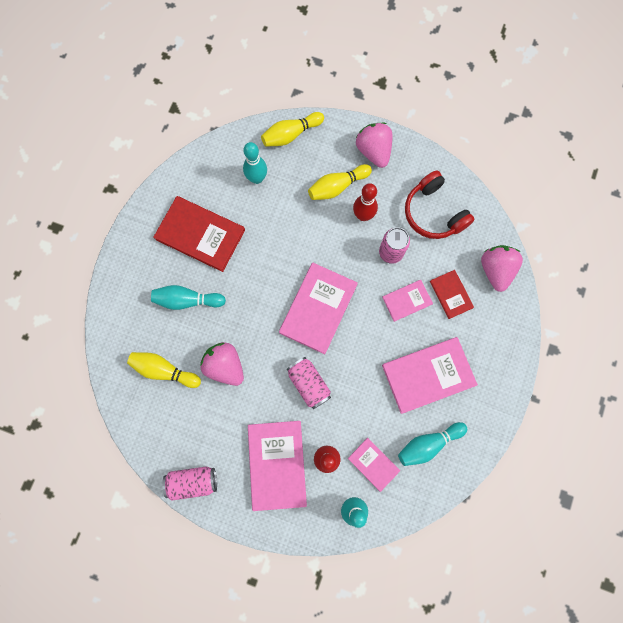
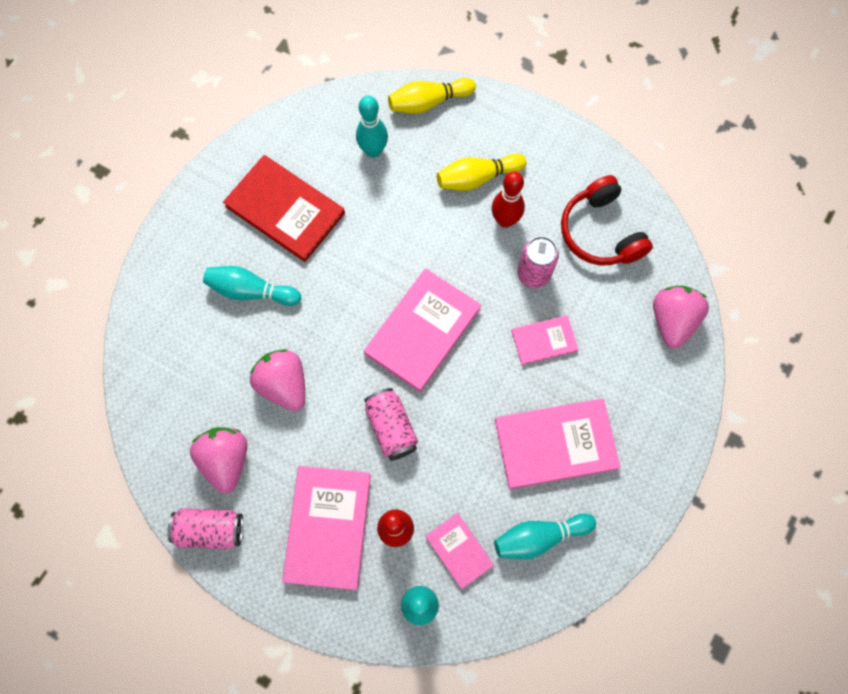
camera: 10 degrees right, 5 degrees down
(164, 370) = (202, 376): yellow bowling pin -> none
(373, 151) = (534, 140): pink strawberry -> pink strawberry (226, 460)
(451, 294) = (605, 342): red book -> none

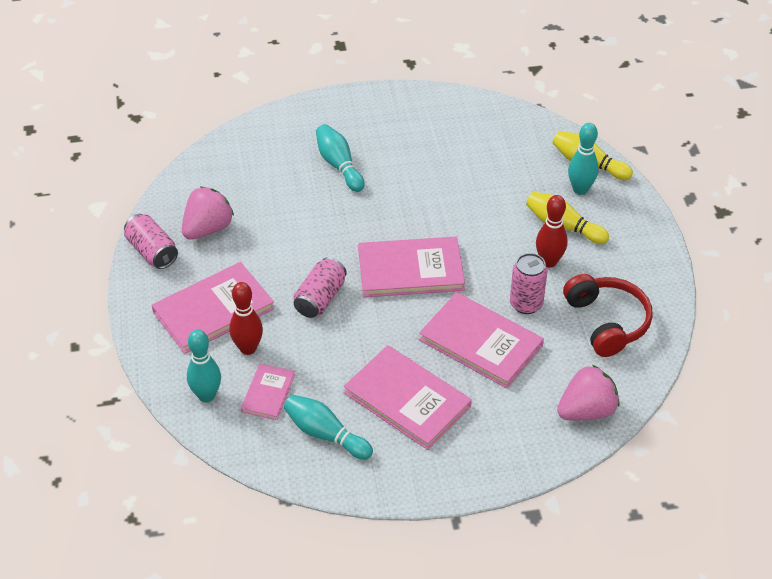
camera: 50 degrees right, 25 degrees down
(284, 384) = (291, 223): pink strawberry -> none
(285, 210) = (416, 144): red book -> none
(373, 150) = (515, 159): turquoise bowling pin -> turquoise bowling pin (580, 189)
(544, 340) = (481, 342): pink book -> pink book, size x1.84
(600, 232) = (607, 322): red headphones -> red headphones turned 135 degrees clockwise

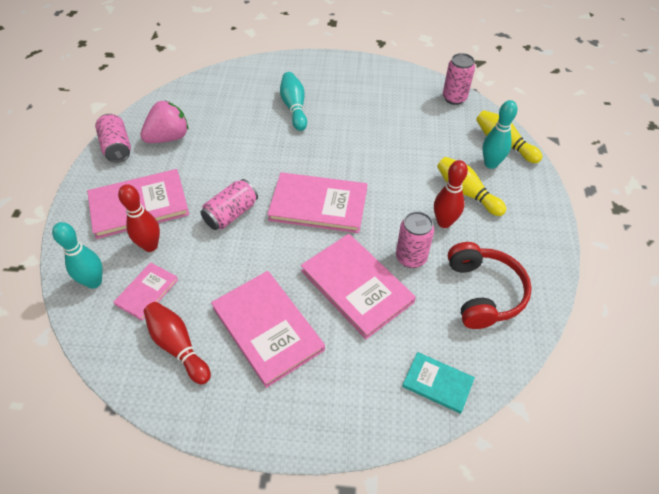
camera: 15 degrees right, 5 degrees up
(325, 434) = (178, 346): turquoise bowling pin -> red bowling pin
(519, 120) = (454, 98): none -> pink can
(586, 411) = (437, 383): pink strawberry -> turquoise book

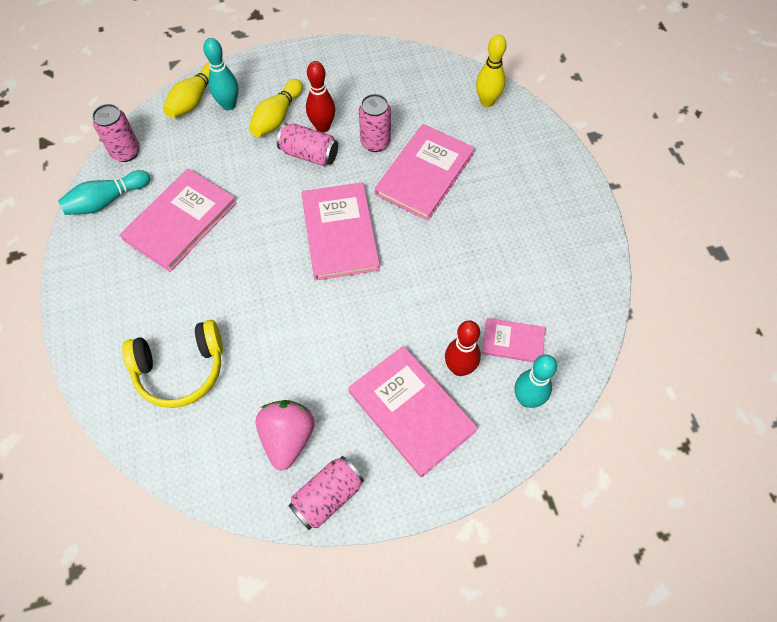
camera: 110 degrees left, 10 degrees up
(169, 137) = (288, 438): pink strawberry -> pink strawberry turned 60 degrees clockwise
(178, 346) = (551, 286): red bowling pin -> none
(231, 214) = (384, 308): pink can -> pink can (309, 154)
(251, 99) = (180, 369): none -> yellow headphones
(267, 328) = (499, 225): pink book -> pink book (180, 221)
(294, 107) = (185, 310): turquoise bowling pin -> turquoise bowling pin (106, 201)
(437, 383) = (487, 102): turquoise book -> yellow bowling pin
(483, 292) = (390, 88): red headphones -> none

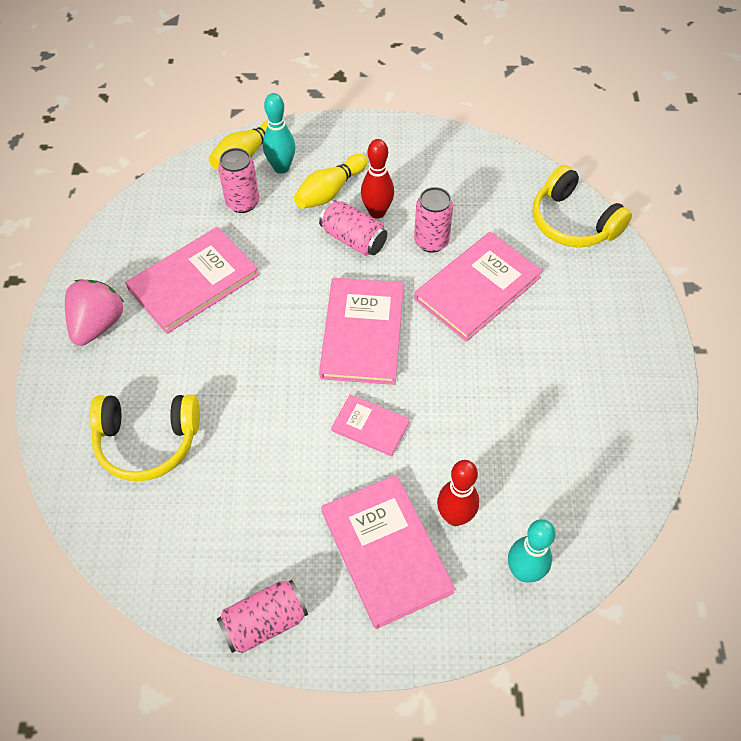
camera: 15 degrees right, 5 degrees down
(106, 201) = (123, 243): turquoise bowling pin -> none
(126, 152) = (158, 196): pink can -> pink can (242, 203)
(288, 438) = (240, 545): pink strawberry -> pink strawberry (98, 324)
(487, 102) = (573, 222): yellow bowling pin -> yellow headphones
(513, 341) = (526, 502): pink book -> pink book (370, 426)

